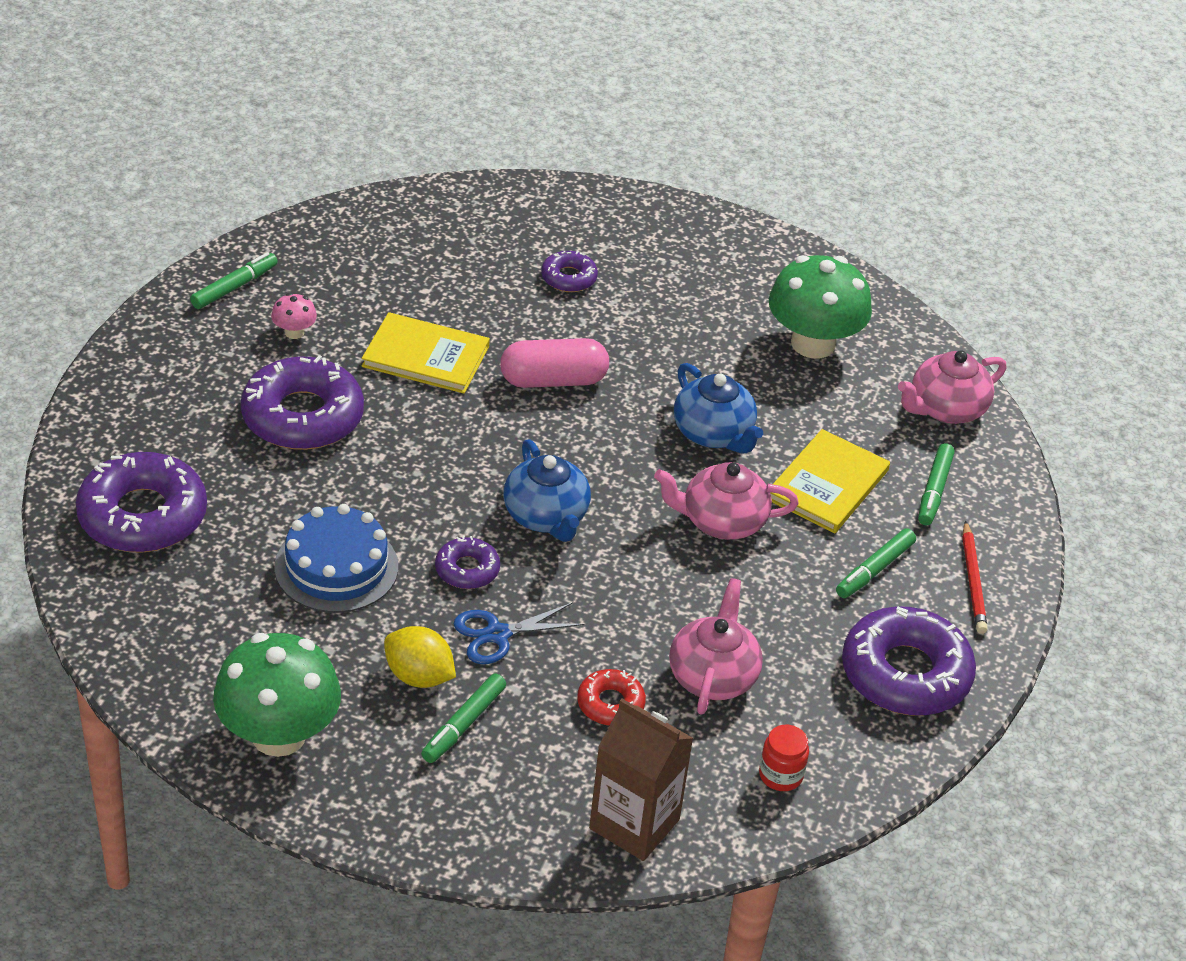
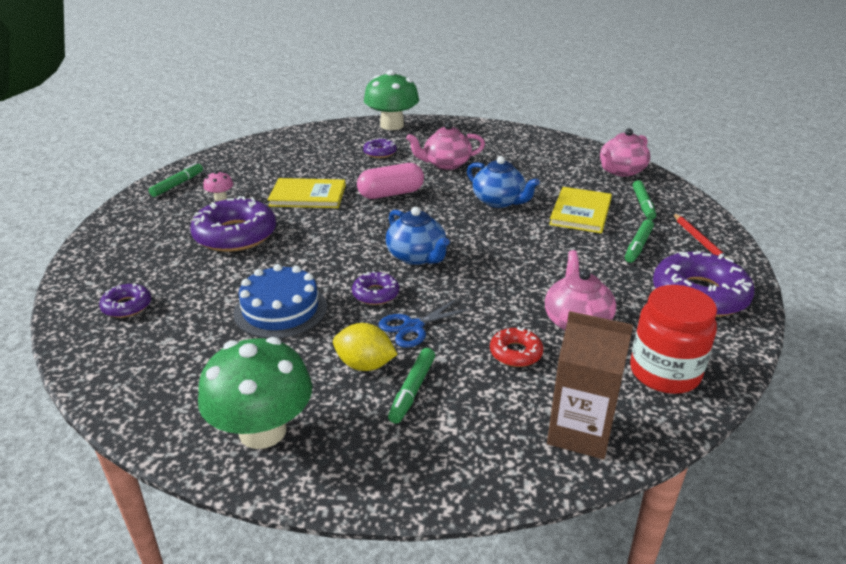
camera: 10 degrees left, 10 degrees down
(142, 515) = (127, 306): purple donut -> purple donut, size x0.50
(721, 521) = (529, 239): pink teapot -> pink teapot (446, 164)
(780, 775) = (664, 373): red jar -> red jar, size x1.96
(813, 343) = (530, 157): green mushroom -> green mushroom (392, 125)

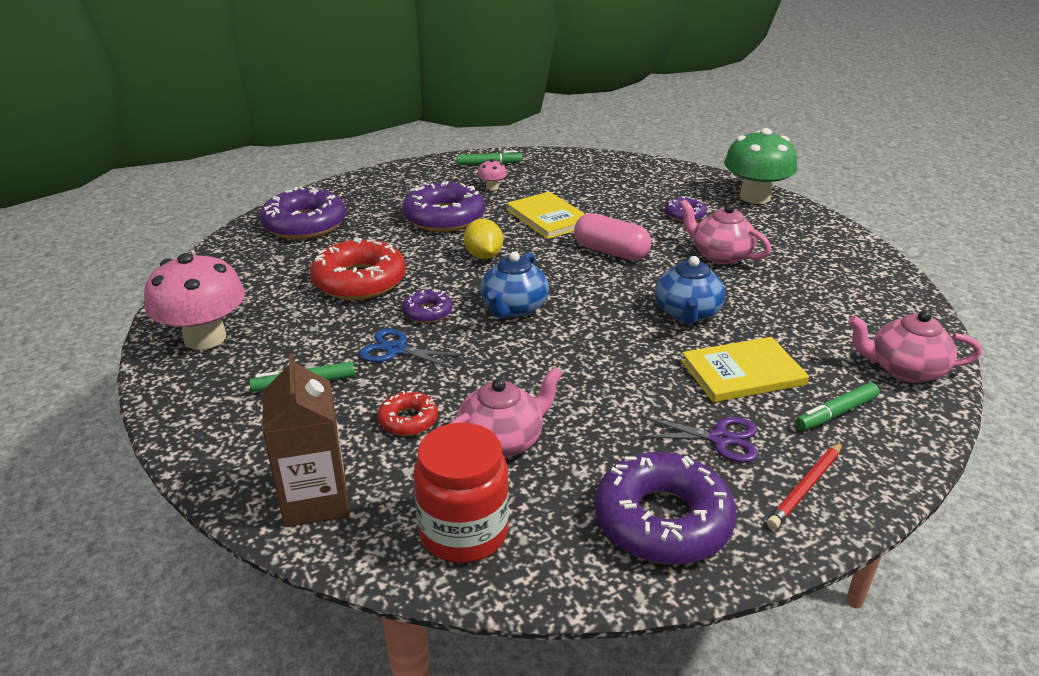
camera: 55 degrees right, 0 degrees up
(127, 306) = (305, 224): purple donut -> purple donut, size x1.99
(262, 431) = (205, 338): green mushroom -> pink mushroom
(280, 309) = (359, 281): blue cake -> red donut
(365, 365) = (319, 348): yellow lemon -> yellow lemon (483, 256)
(638, 246) = (720, 439): green marker -> purple scissors

